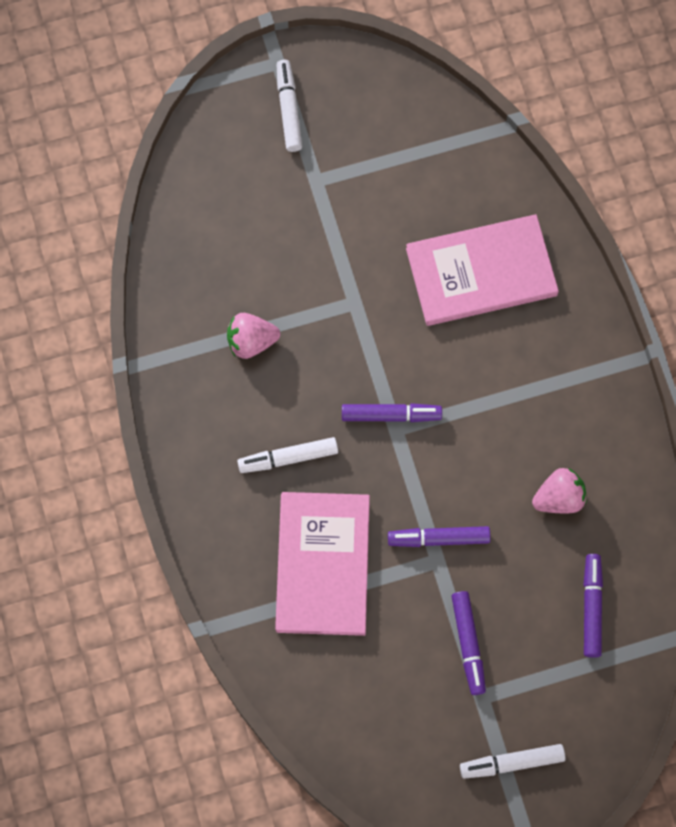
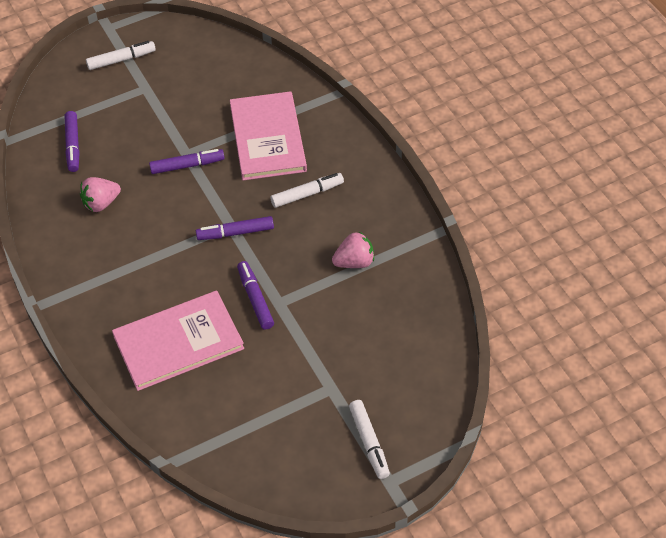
camera: 170 degrees right, 20 degrees down
(468, 644) = (158, 113): purple marker -> purple marker (255, 299)

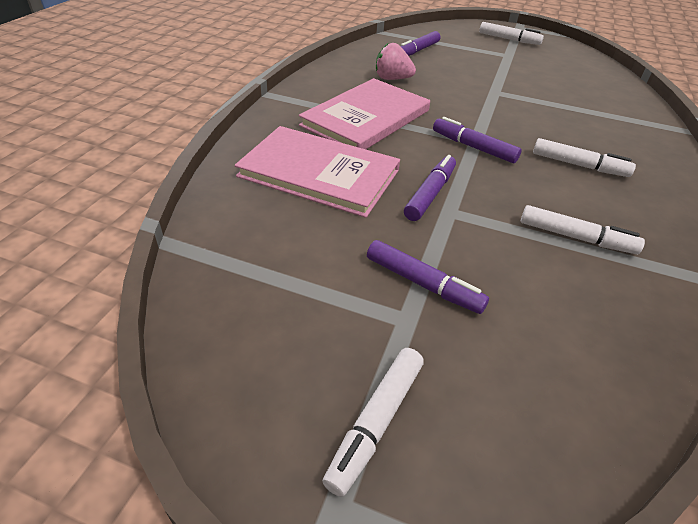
camera: 45 degrees right, 10 degrees down
(187, 166) = (486, 96): purple marker -> purple marker (423, 284)
(268, 138) = (580, 118): pink book -> pink book (366, 118)
(354, 262) = (576, 237): pink strawberry -> white marker

